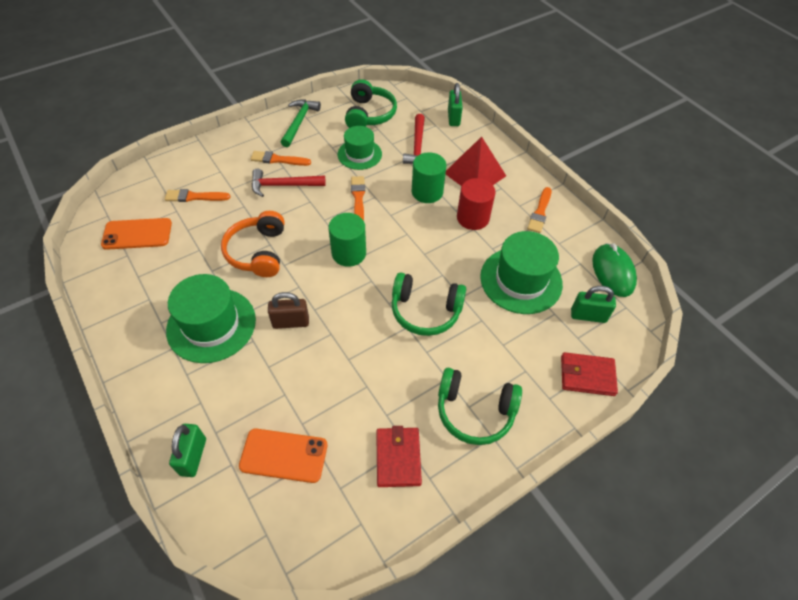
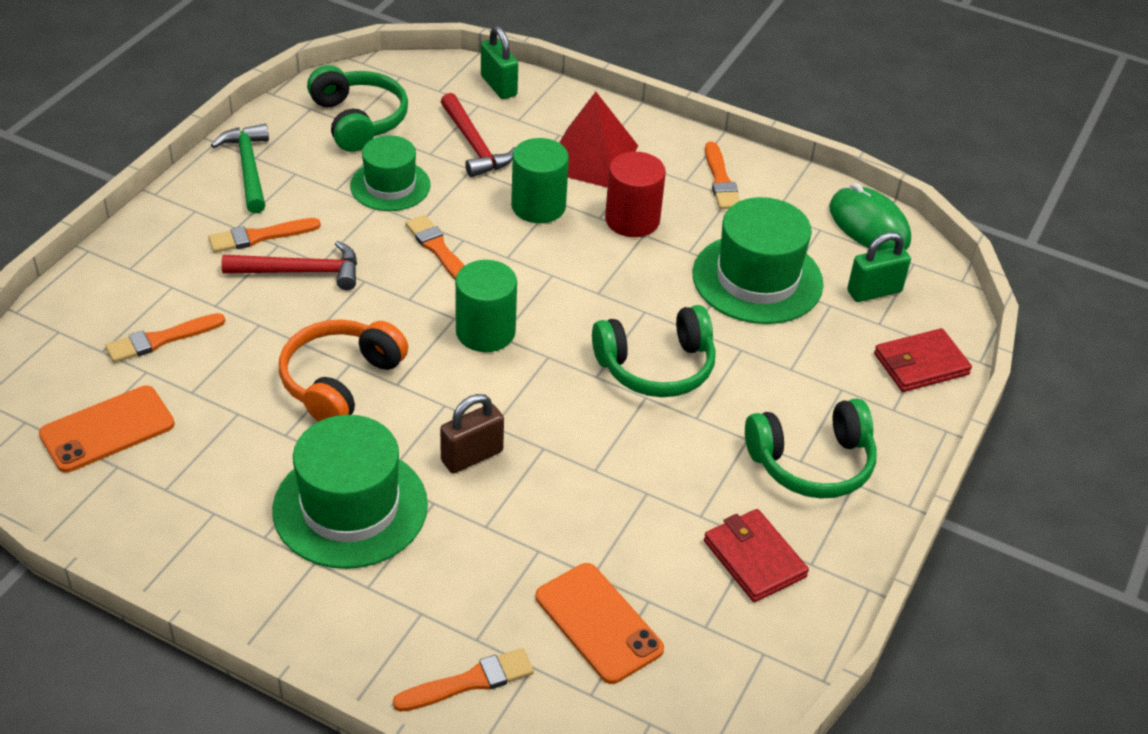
camera: 30 degrees left, 10 degrees down
(193, 456) = (469, 682): green padlock -> orange brush
(258, 252) = (340, 381): orange headphones -> orange headphones turned 60 degrees clockwise
(283, 185) = (301, 272): red hammer -> red hammer turned 150 degrees counterclockwise
(284, 455) = (598, 623): orange phone -> orange phone turned 75 degrees clockwise

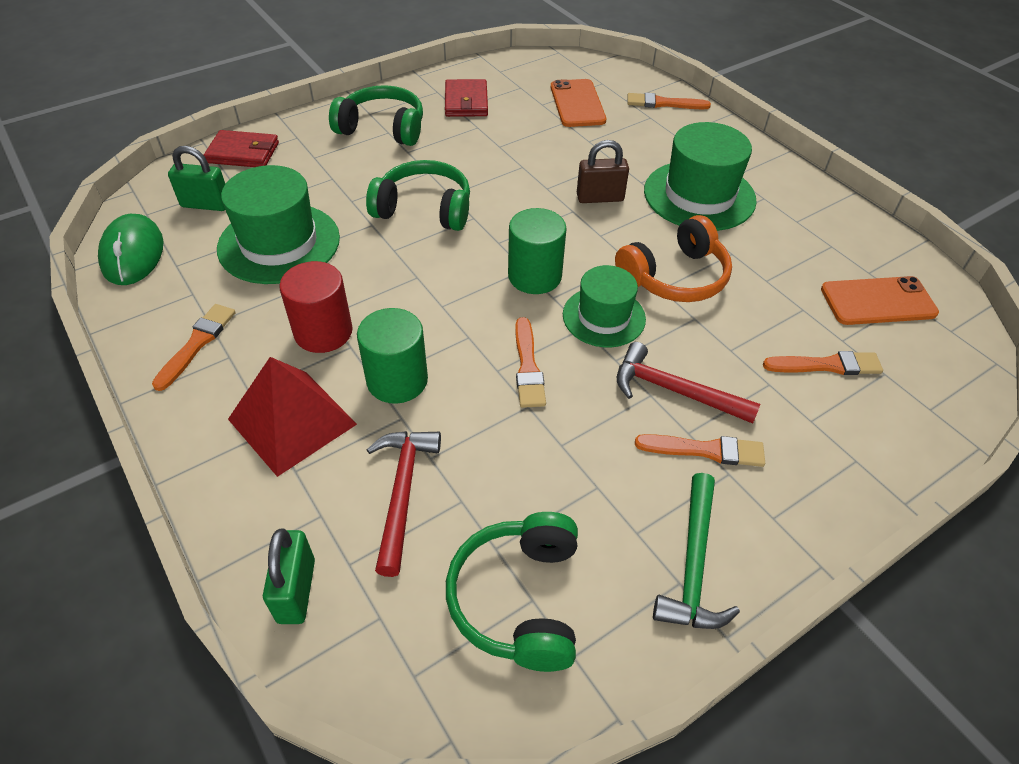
camera: 150 degrees left, 5 degrees up
(390, 185) = (533, 468): green hat -> green hat (603, 317)

